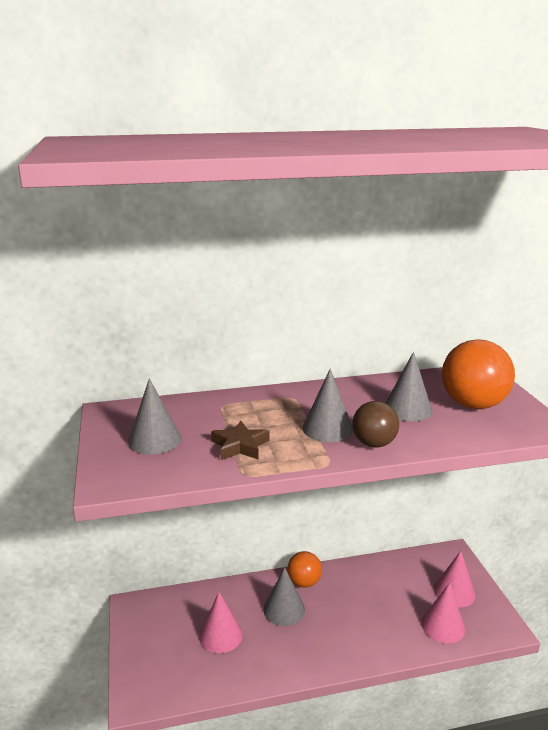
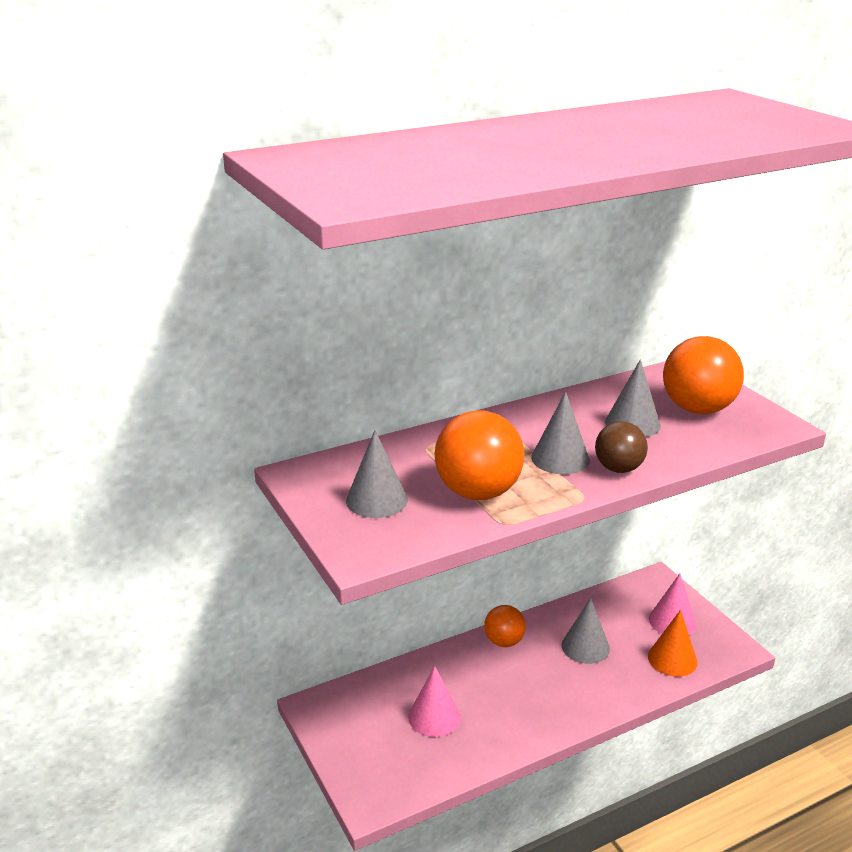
camera: 15 degrees left, 5 degrees up
(240, 446) = (478, 492): brown star -> orange ball
(284, 609) = (494, 675): grey cone -> grey cone (585, 647)
(443, 626) = (672, 659): pink cone -> orange cone

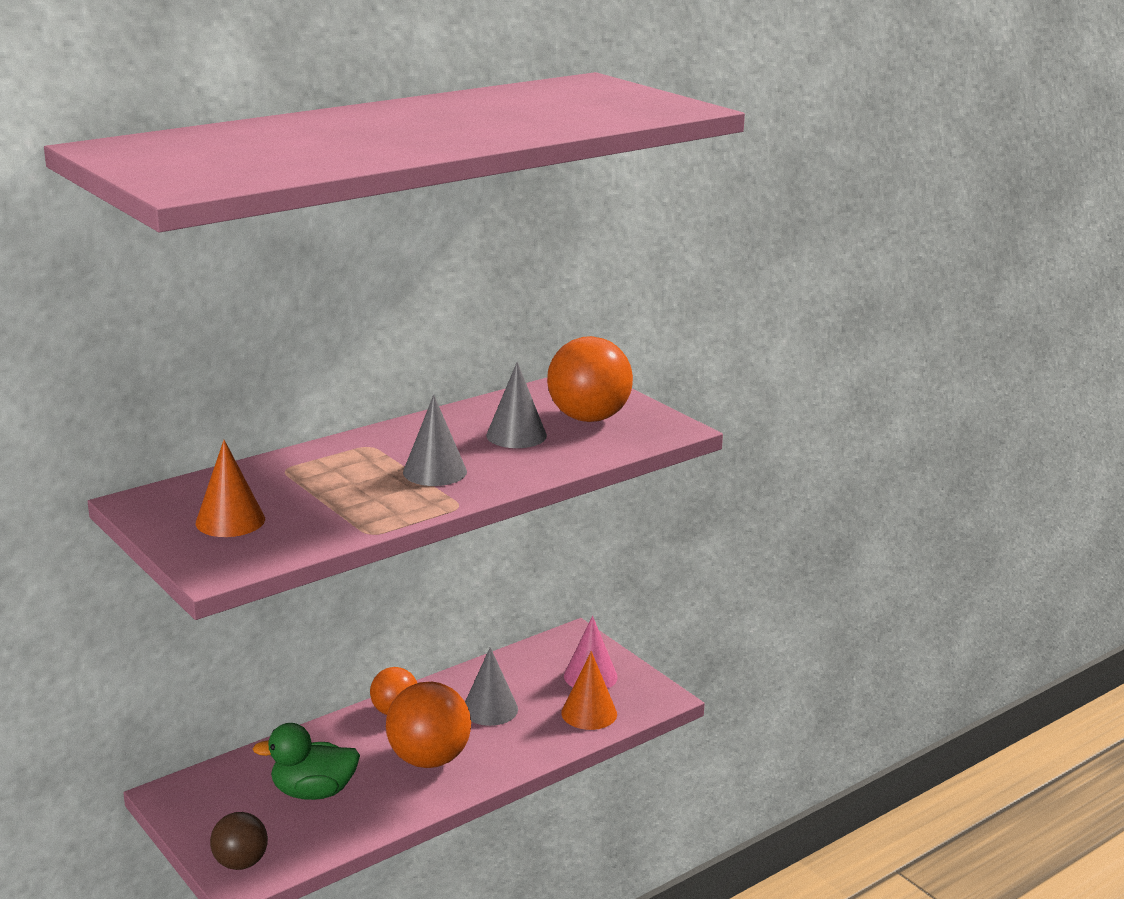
camera: 10 degrees left, 5 degrees down
(376, 500) = (230, 521): grey cone -> orange cone
(434, 717) = (313, 792): pink cone -> green duck
(478, 492) = (343, 507): orange ball -> orange ball (429, 759)
(618, 468) = (498, 477): brown ball -> brown ball (241, 863)

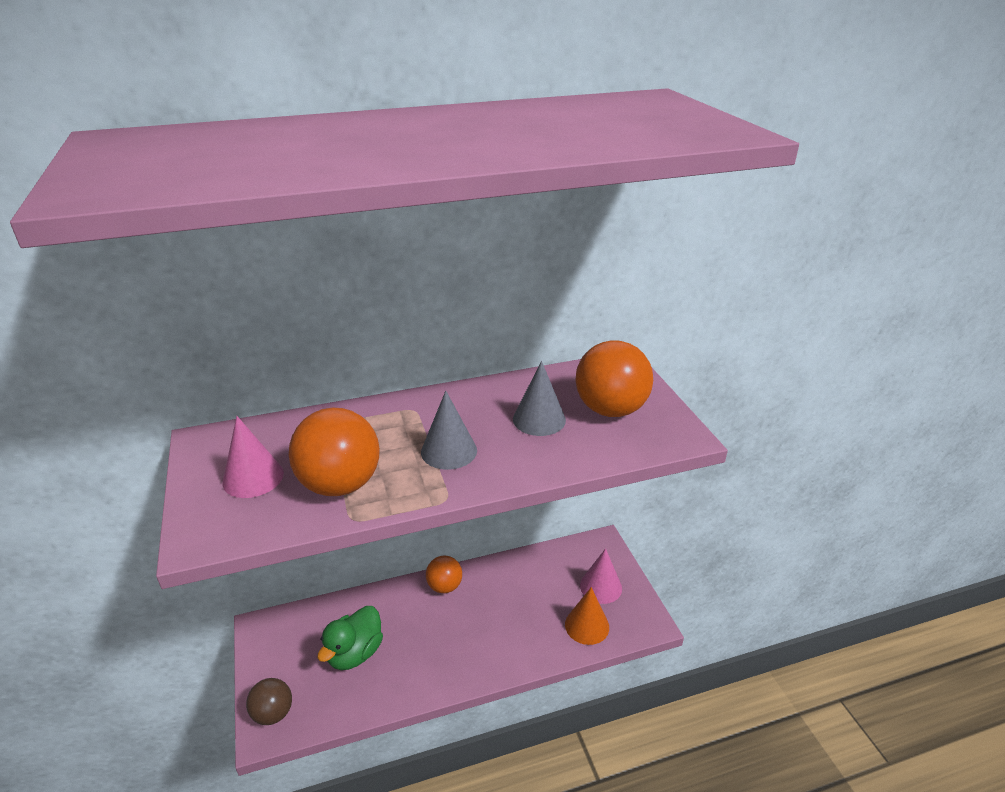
camera: 20 degrees right, 10 degrees up
(230, 521) = (253, 477): orange cone -> pink cone
(313, 792) = (355, 653): green duck -> green duck turned 75 degrees counterclockwise
(429, 759) = (449, 642): orange ball -> orange ball (340, 484)
(490, 709) = (513, 601): grey cone -> none

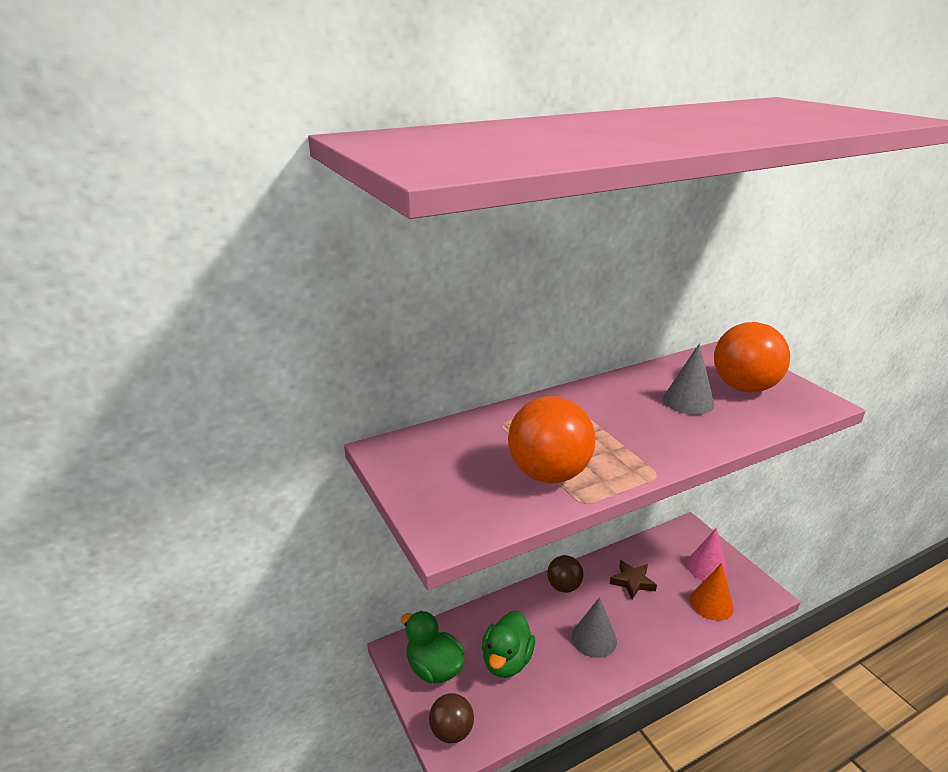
camera: 10 degrees left, 5 degrees down
(253, 477) = (459, 477): pink cone -> none
(284, 649) = (434, 668): none -> green duck
(444, 586) = (564, 586): orange ball -> brown ball
(449, 451) = (628, 435): grey cone -> grey cone (594, 638)
(516, 591) = (632, 582): none -> brown star

